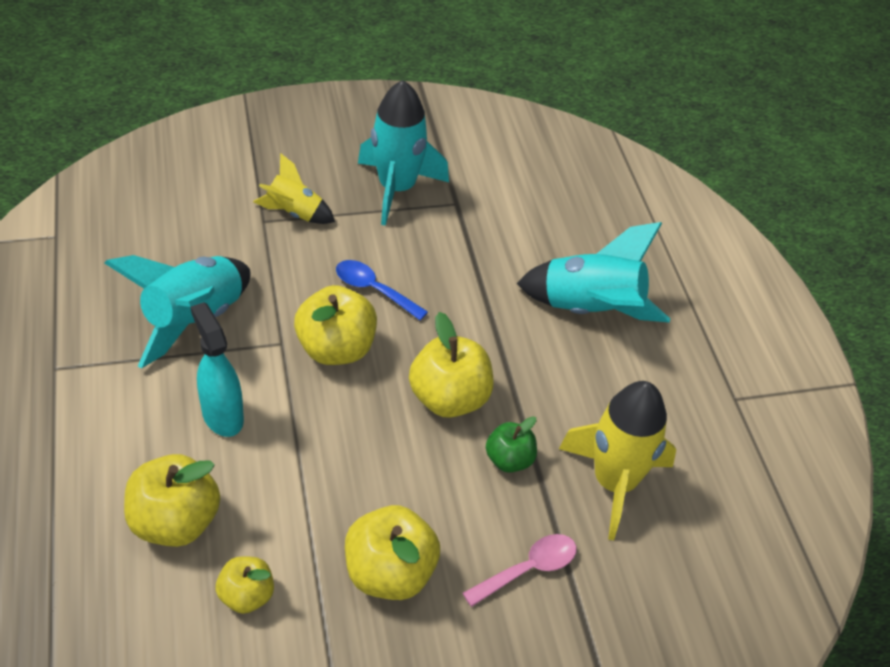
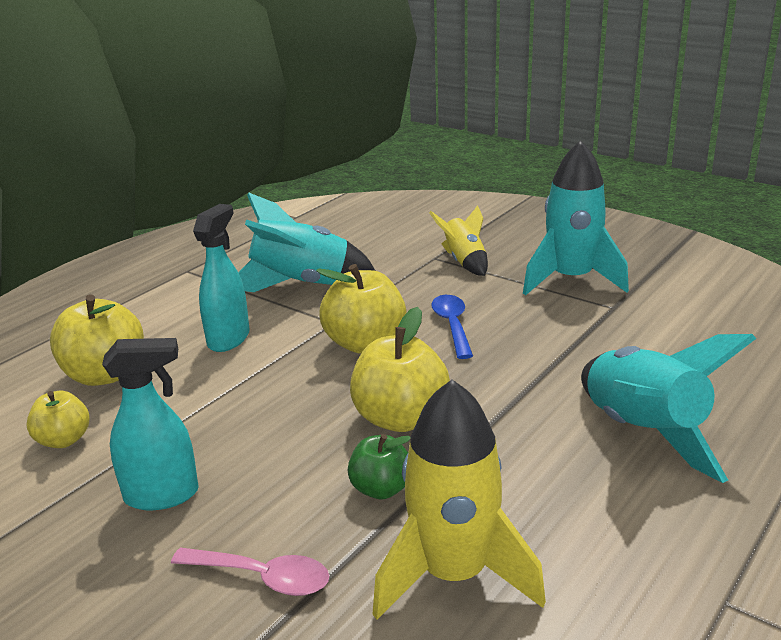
camera: 55 degrees right, 20 degrees down
(390, 573) = (162, 495): yellow apple -> turquoise spray bottle

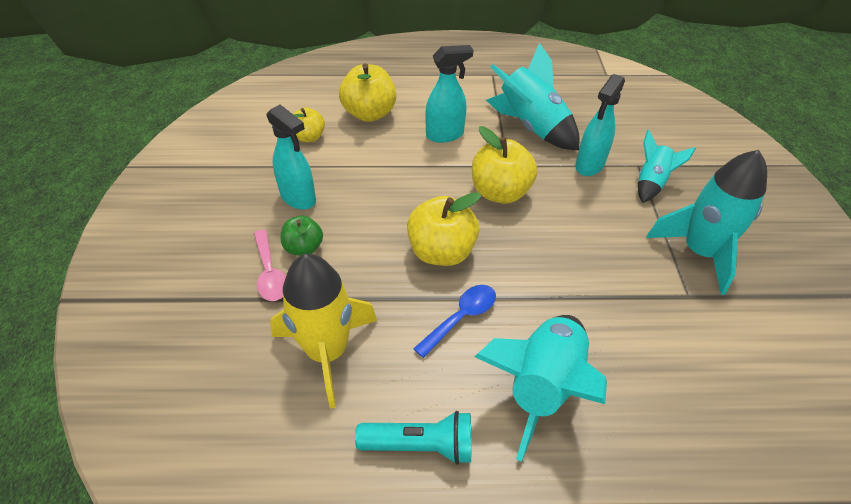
camera: 50 degrees right, 20 degrees up
(381, 489) = (371, 280): green apple -> green apple (304, 248)
(400, 280) = (589, 165): none -> turquoise spray bottle
(452, 325) = (564, 220): blue spoon -> blue spoon (461, 317)
(464, 262) = (651, 183): yellow rocket -> turquoise rocket
(652, 550) = (420, 445): none -> turquoise flashlight

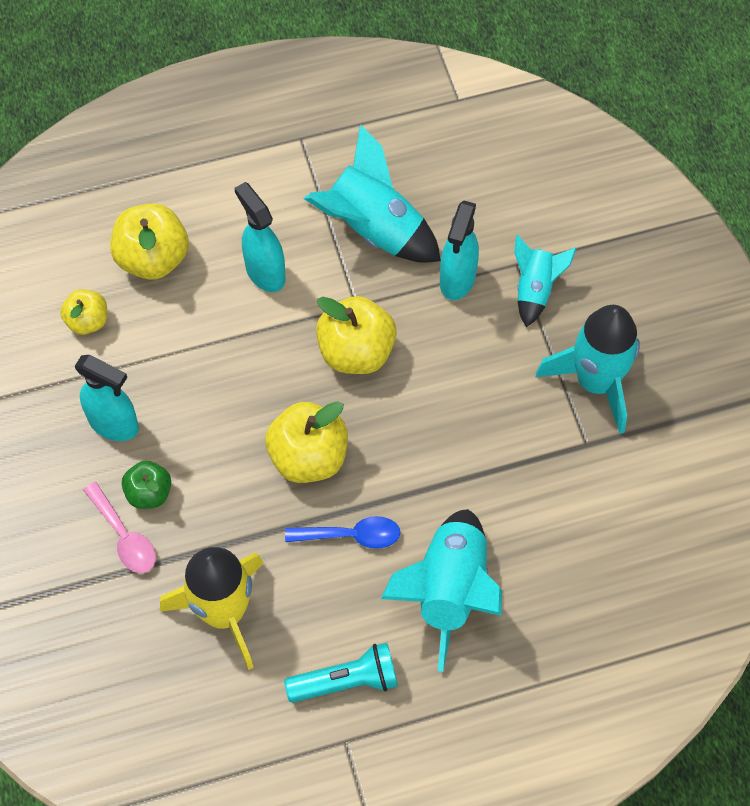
camera: 15 degrees left, 15 degrees up
(445, 135) = (265, 272): turquoise spray bottle -> turquoise spray bottle turned 90 degrees counterclockwise
(461, 317) = (351, 535): blue spoon -> blue spoon turned 60 degrees clockwise

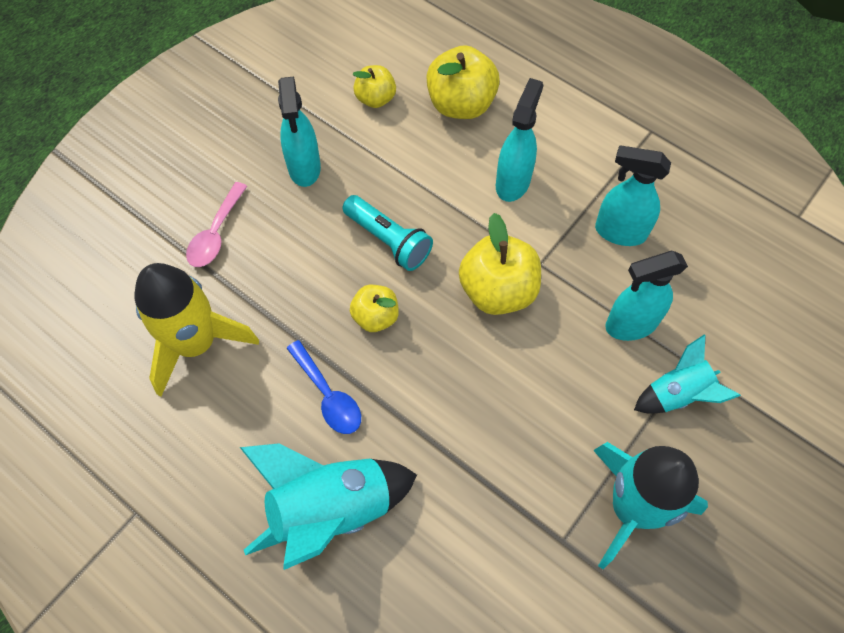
camera: 55 degrees right, 0 degrees up
(149, 493) = (263, 227): green apple -> none
(308, 457) = (375, 317): yellow apple -> yellow apple, size x0.59
(346, 681) = (192, 478): turquoise flashlight -> turquoise flashlight (388, 240)
(373, 229) = (619, 232): turquoise rocket -> turquoise spray bottle

